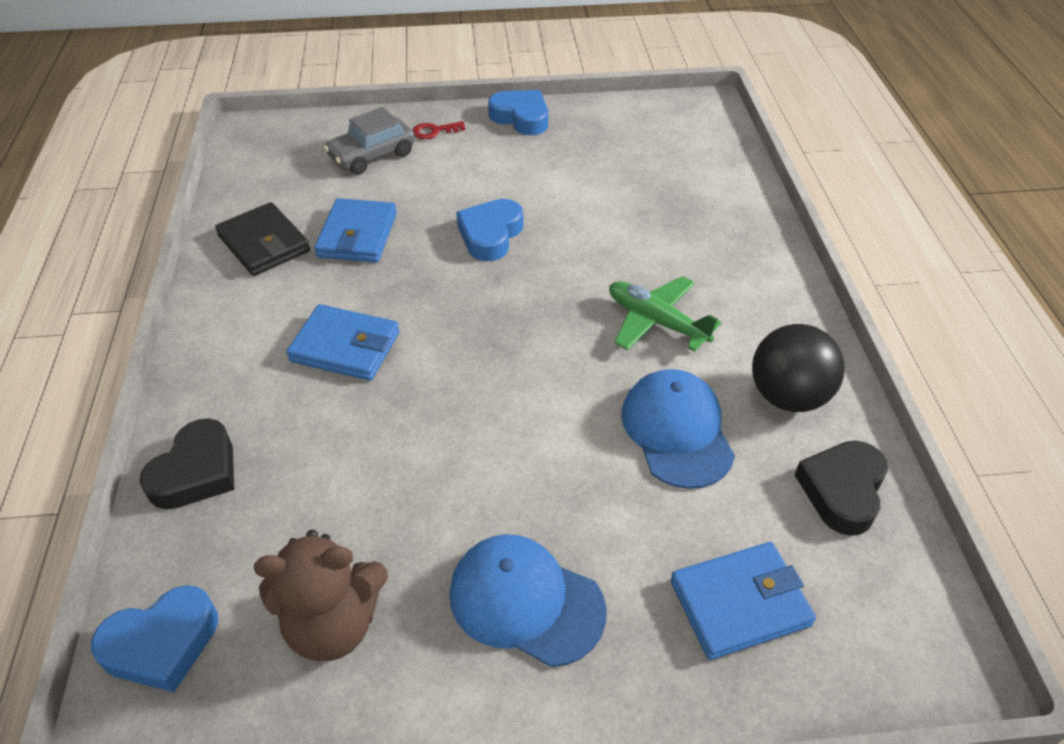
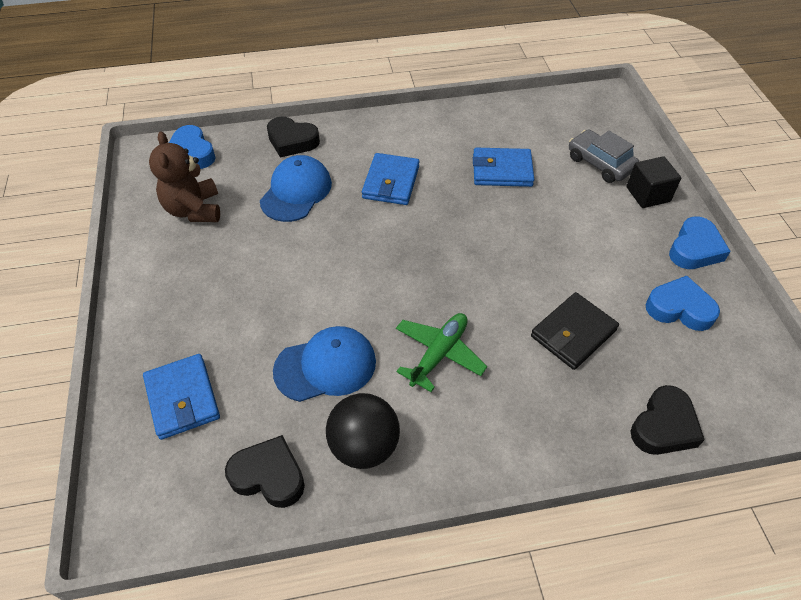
camera: 85 degrees right, 5 degrees up
(264, 244) = (482, 128): black wallet -> black wallet (573, 333)
(434, 131) = (648, 194): red key -> black cube
(490, 235) = (521, 243): blue heart -> blue heart (679, 308)
(526, 601) = (197, 288): blue cap -> blue cap (296, 192)
(736, 177) = (663, 426): none -> black heart

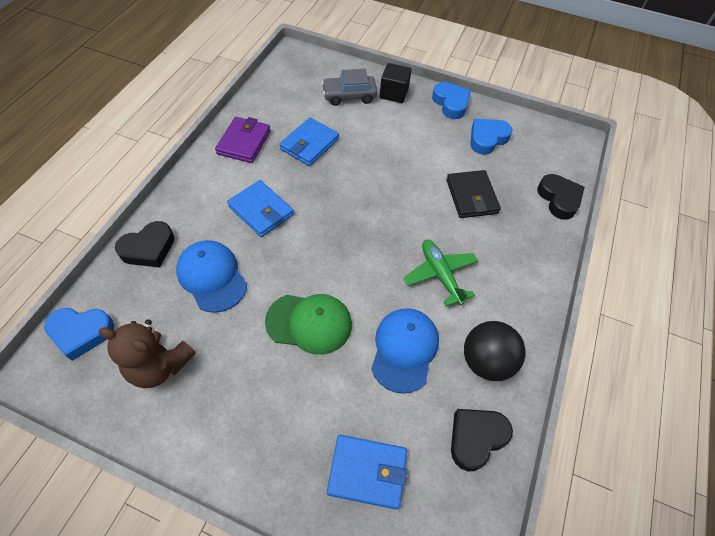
camera: 60 degrees left, 5 degrees up
(300, 279) = (309, 323): none -> green cap
(456, 129) = (244, 142): none -> purple wallet

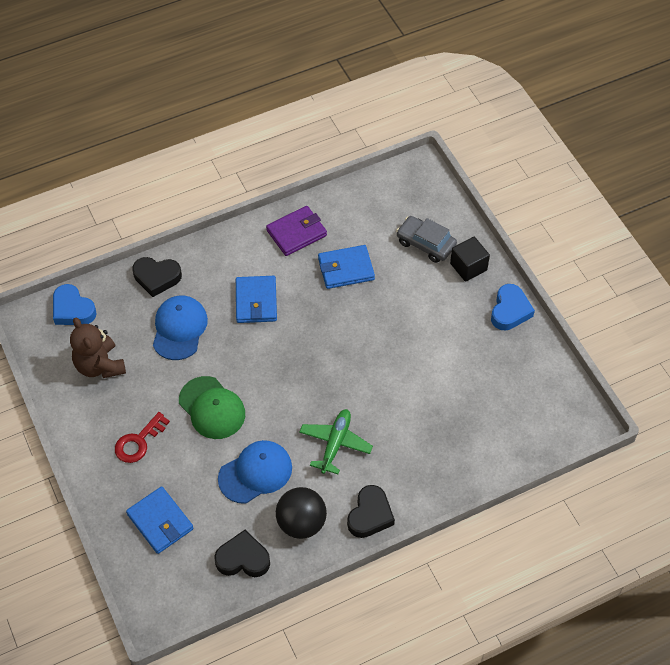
camera: 45 degrees right, 0 degrees up
(269, 409) = (138, 442): none -> red key
(471, 196) = (429, 404): black wallet -> none
(487, 139) = (503, 365): blue heart -> none
(559, 199) = (501, 459): black heart -> black heart (370, 515)

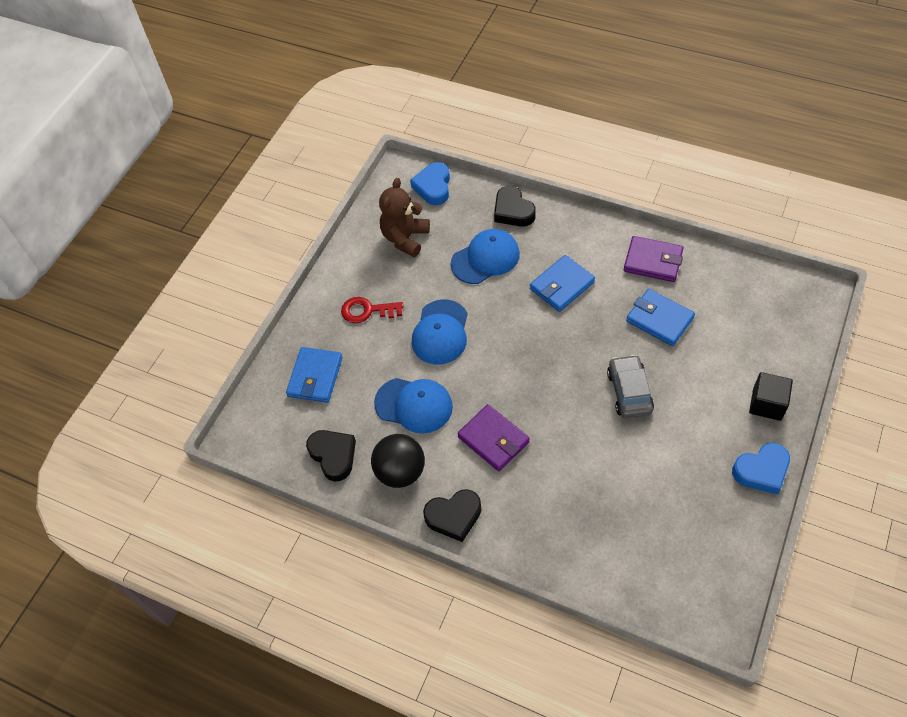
camera: 55 degrees right, 0 degrees up
(212, 408) = (440, 332): green cap -> blue cap
(335, 444) = (493, 440): green plane -> purple wallet
(425, 244) = (751, 355): grey car -> grey car (629, 392)

